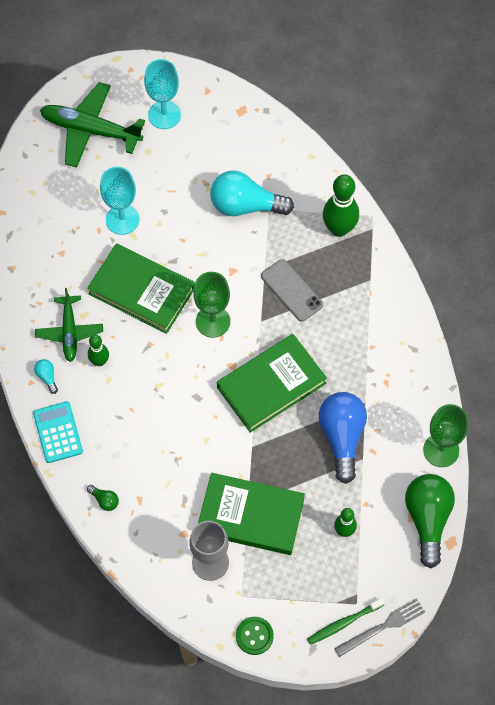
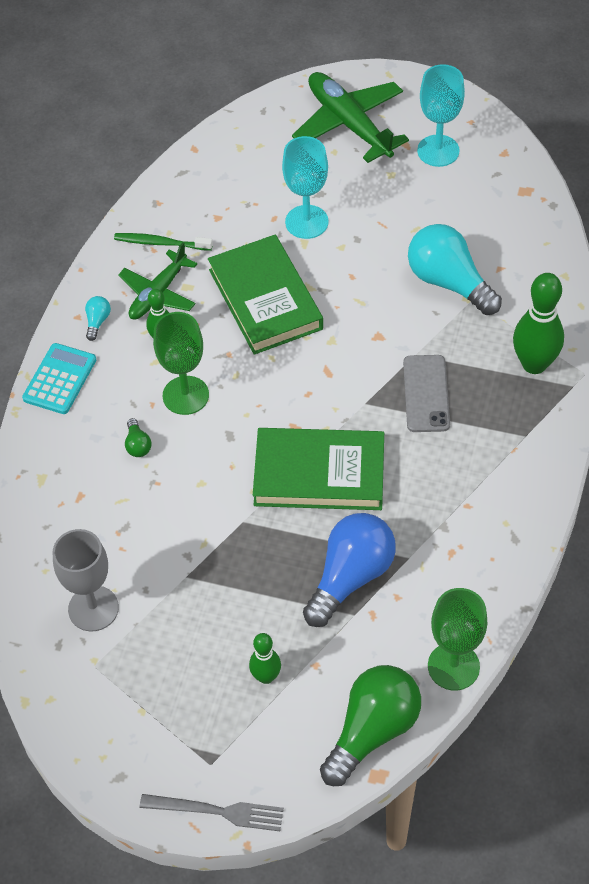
camera: 40 degrees right, 10 degrees down
(104, 500) = (44, 474): green light bulb -> green light bulb (138, 445)
(213, 321) = (313, 372): green goblet -> green goblet (185, 395)
(250, 516) = (178, 590): green book -> none
(254, 636) = (70, 717): green button -> none
(344, 623) = (178, 775): green toothbrush -> green toothbrush (161, 243)

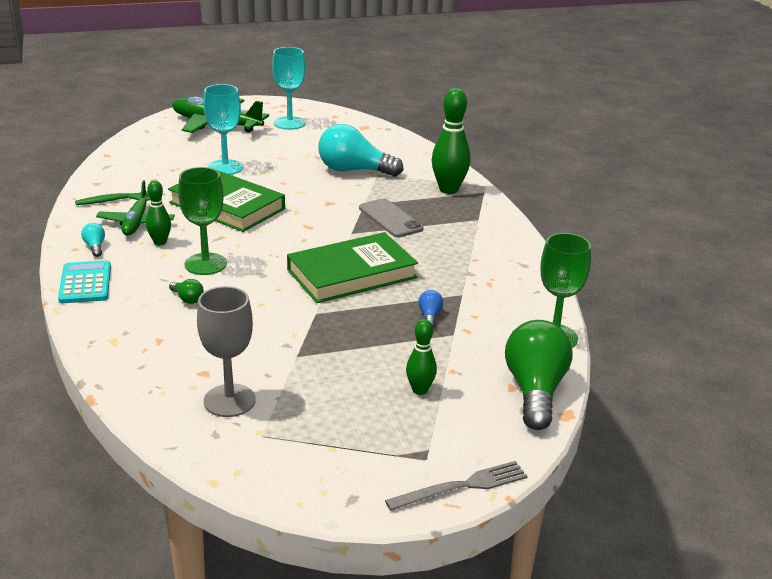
camera: 35 degrees left, 25 degrees down
(350, 577) = (429, 316): blue light bulb -> blue light bulb, size x0.42

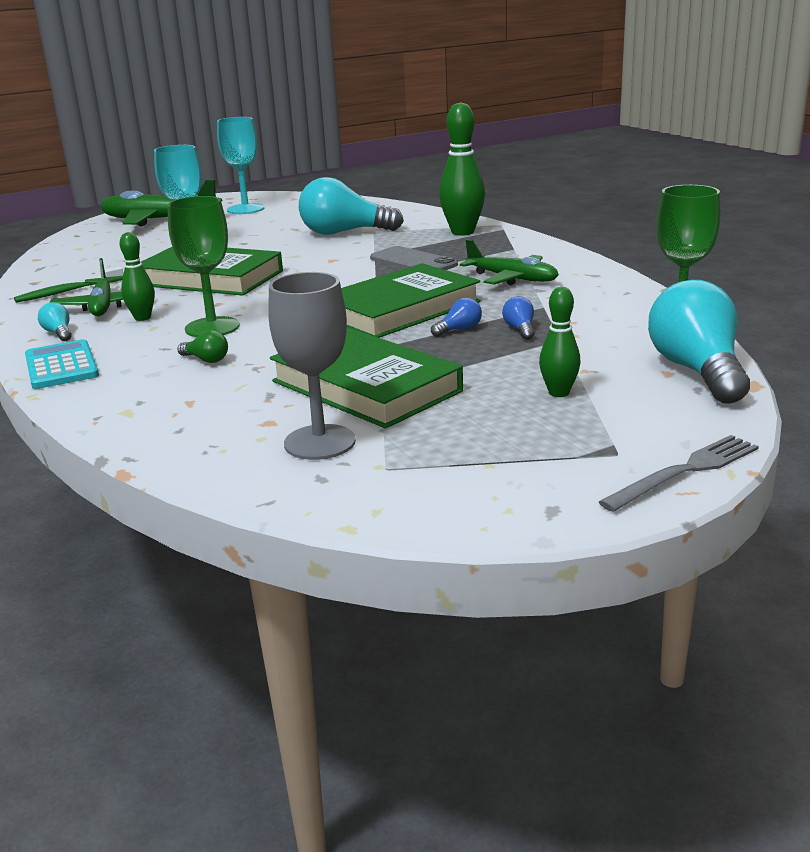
camera: 10 degrees left, 5 degrees down
(286, 352) = (365, 386): none -> green book
(384, 306) = (459, 330): none -> blue light bulb
(456, 256) = (512, 279): none -> green plane
(535, 391) = (697, 371): green light bulb -> turquoise light bulb

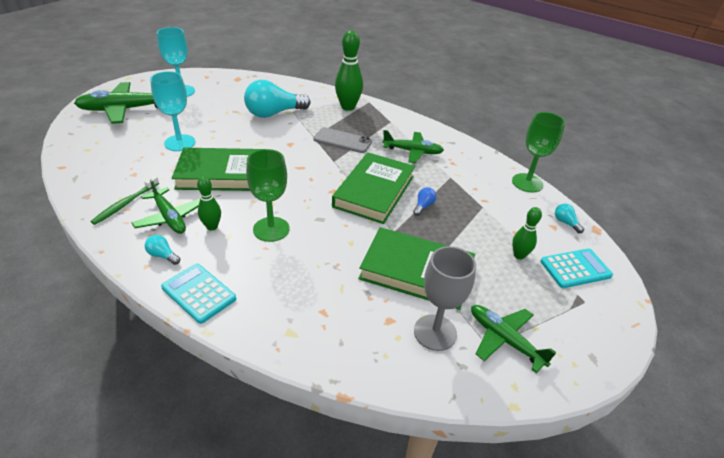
camera: 30 degrees left, 15 degrees up
(206, 360) = (297, 265): green light bulb -> none
(419, 466) = (504, 340): none -> green plane
(520, 330) = (455, 200): blue light bulb -> none
(648, 419) = (575, 269): none -> turquoise calculator
(685, 471) = (623, 308): grey fork -> none
(697, 371) = (565, 223): turquoise light bulb -> turquoise light bulb, size x0.42

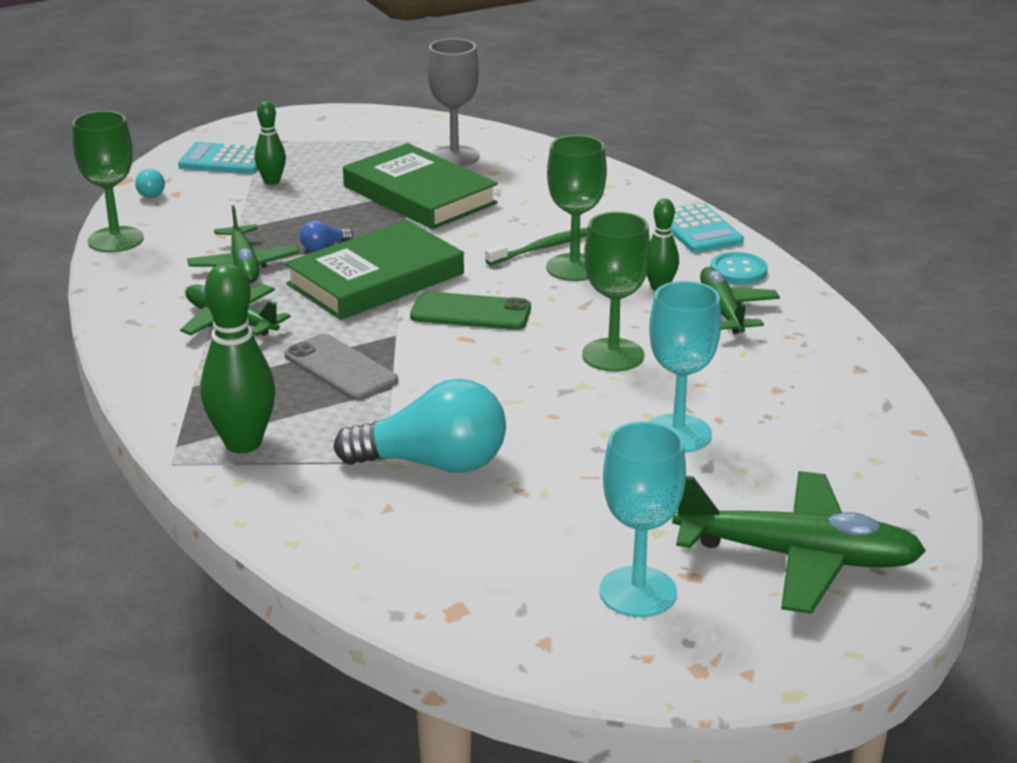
camera: 150 degrees left, 10 degrees down
(125, 204) = (790, 343): green toothbrush -> green toothbrush (542, 248)
(163, 255) = (738, 271): turquoise light bulb -> turquoise button
(223, 174) = (613, 355): green book -> green goblet
(309, 182) = (470, 312): none -> green phone
(504, 340) = (390, 140): green plane -> green plane (244, 265)

